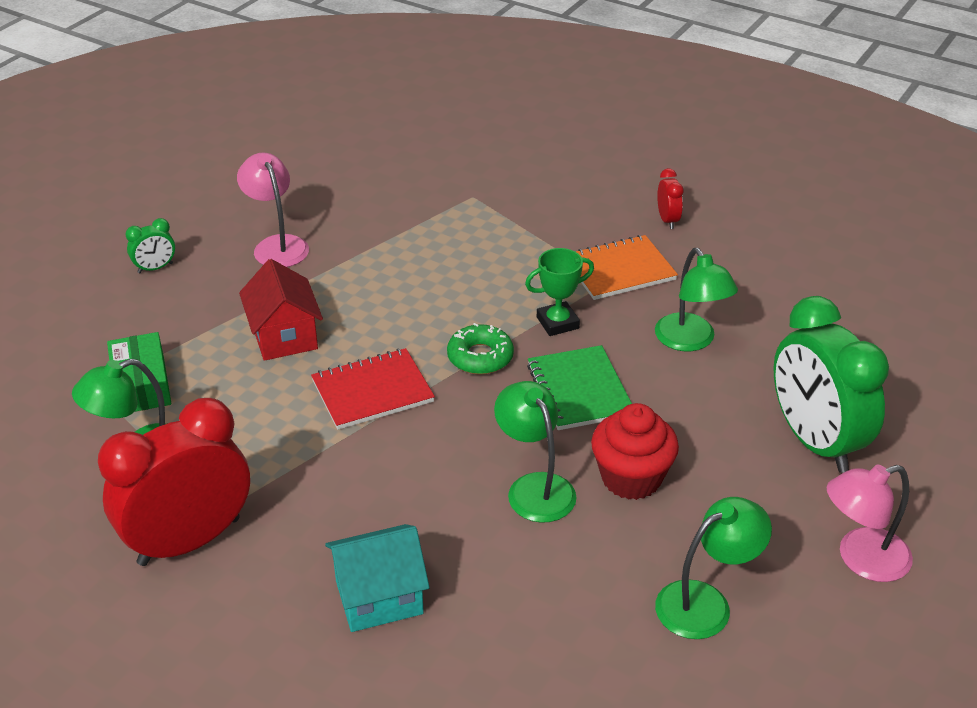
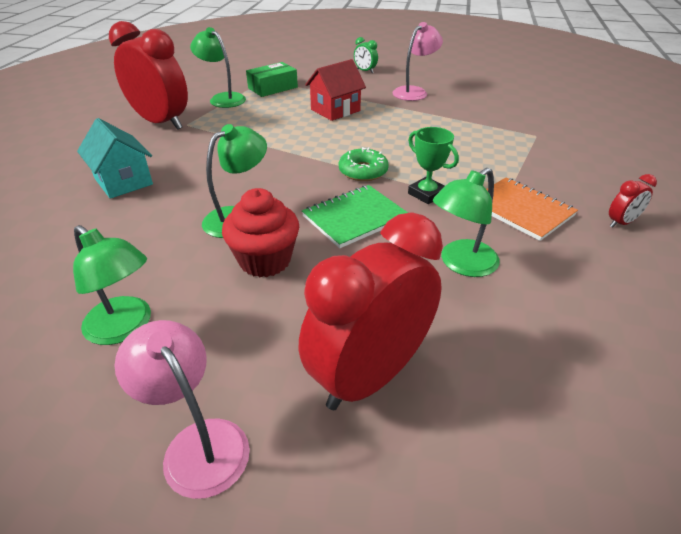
camera: 70 degrees right, 0 degrees up
(372, 391) = (304, 143): red notebook -> none
(814, 442) = (369, 376): green clock -> red clock

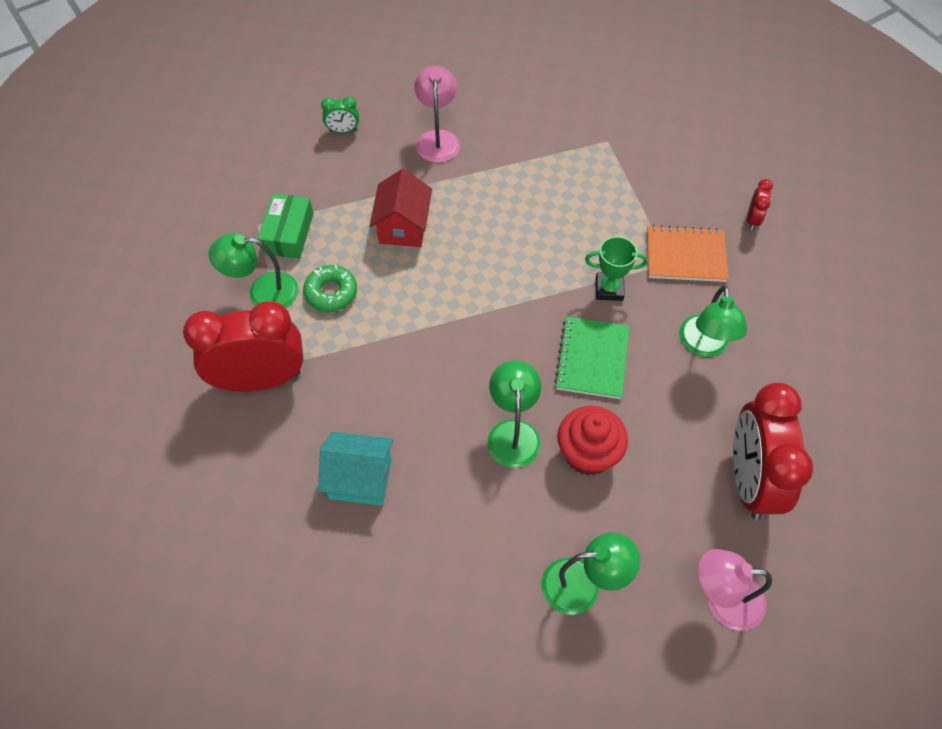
camera: 45 degrees left, 20 degrees up
(363, 171) = (534, 299): green donut -> green donut (331, 293)

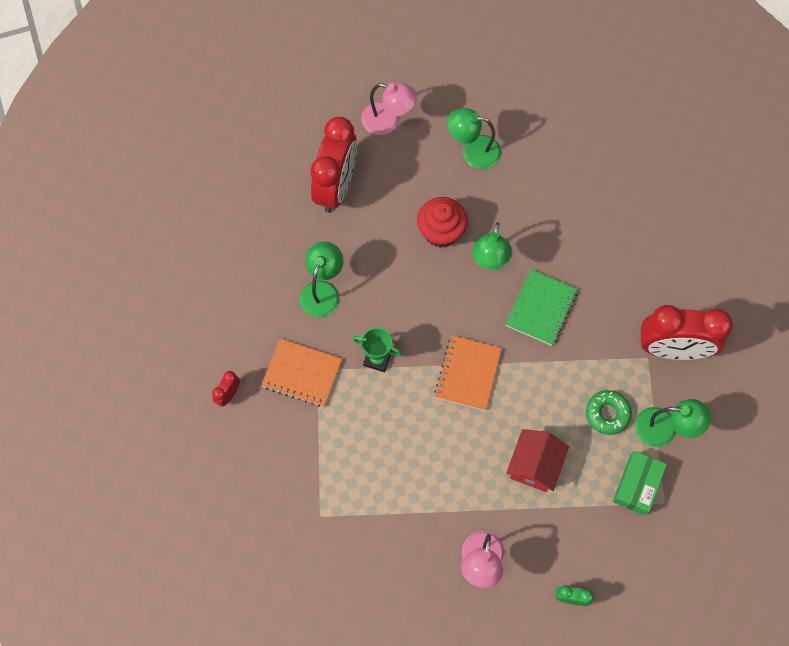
camera: 165 degrees left, 10 degrees up
(360, 479) = (607, 254): turquoise house -> none
(501, 297) = (468, 373): none -> orange notebook
(592, 359) = (412, 302): green notebook -> green notebook (541, 308)

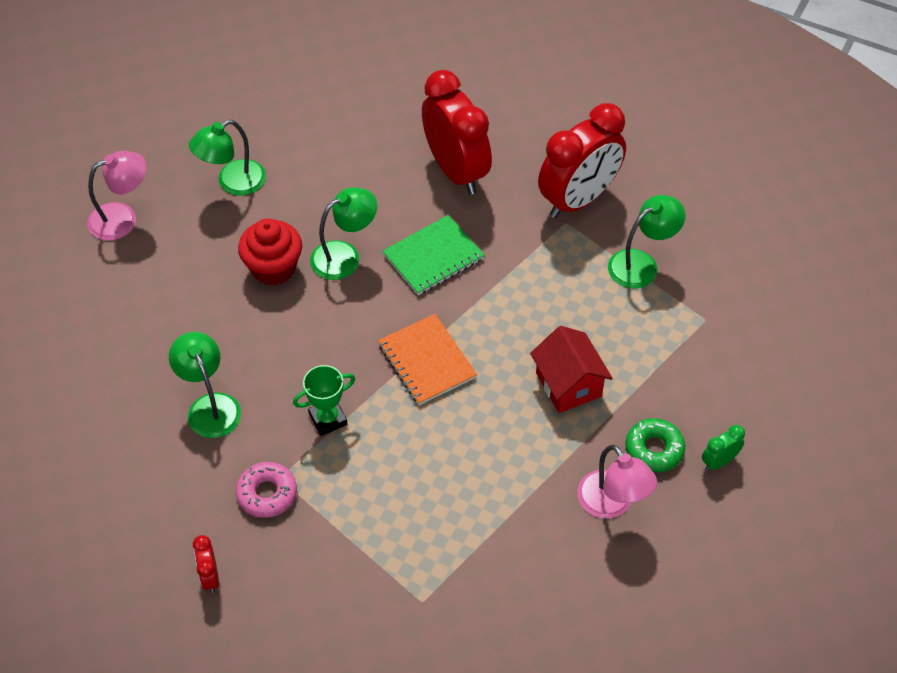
camera: 45 degrees left, 15 degrees down
(302, 373) = (267, 493): orange notebook -> pink donut
(336, 187) = (128, 309): red clock -> red clock (456, 171)
(489, 260) = (344, 256): green lamp -> green lamp turned 90 degrees counterclockwise
(541, 308) = (433, 257): green notebook -> green notebook turned 75 degrees clockwise
(607, 414) = (582, 291): green donut -> green donut (654, 449)
(637, 485) = (669, 325): green box -> none

